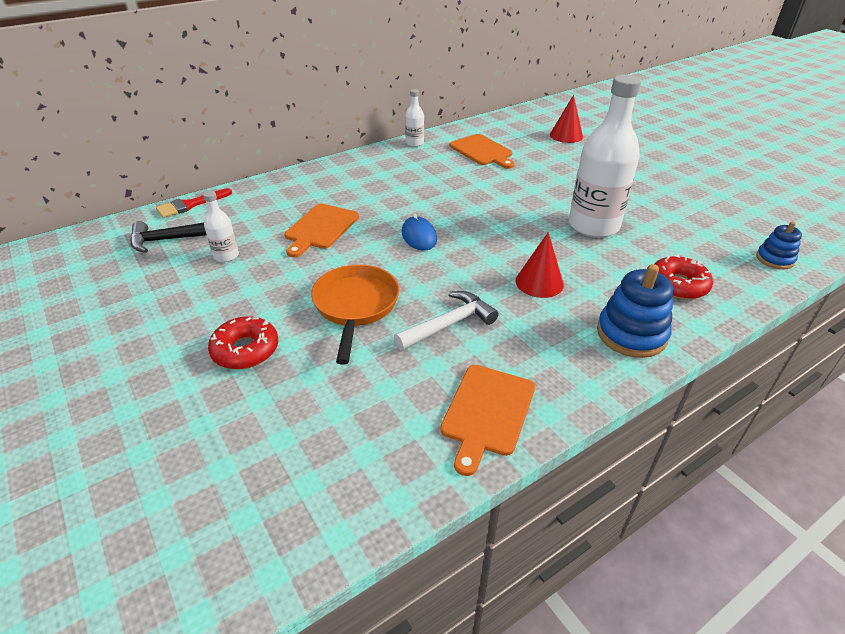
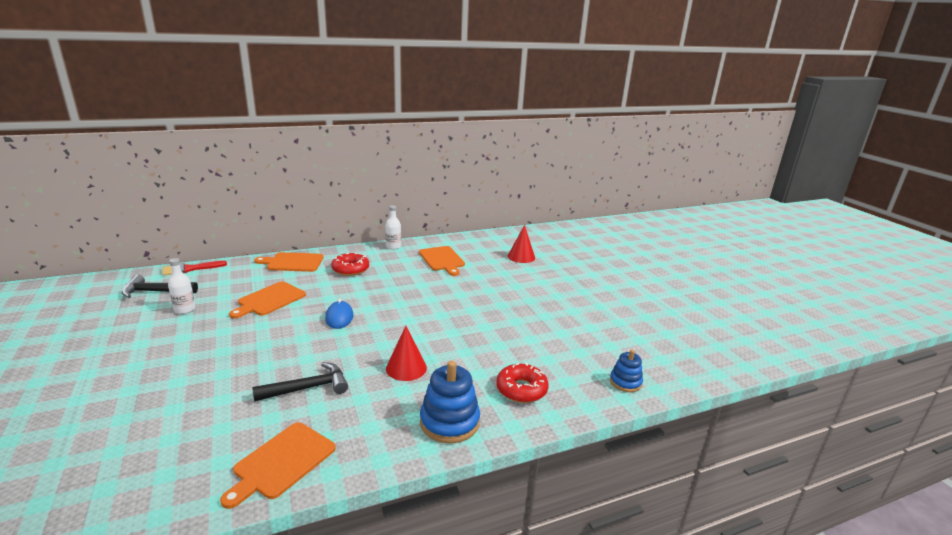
camera: 10 degrees right, 15 degrees down
(245, 350) = (142, 380): red donut -> red donut (350, 269)
(311, 179) = (293, 262): none -> orange cutting board
(355, 306) = (248, 362): orange pan -> none
(449, 324) = (308, 388): white hammer -> black hammer
(593, 226) = (487, 330): white bottle -> none

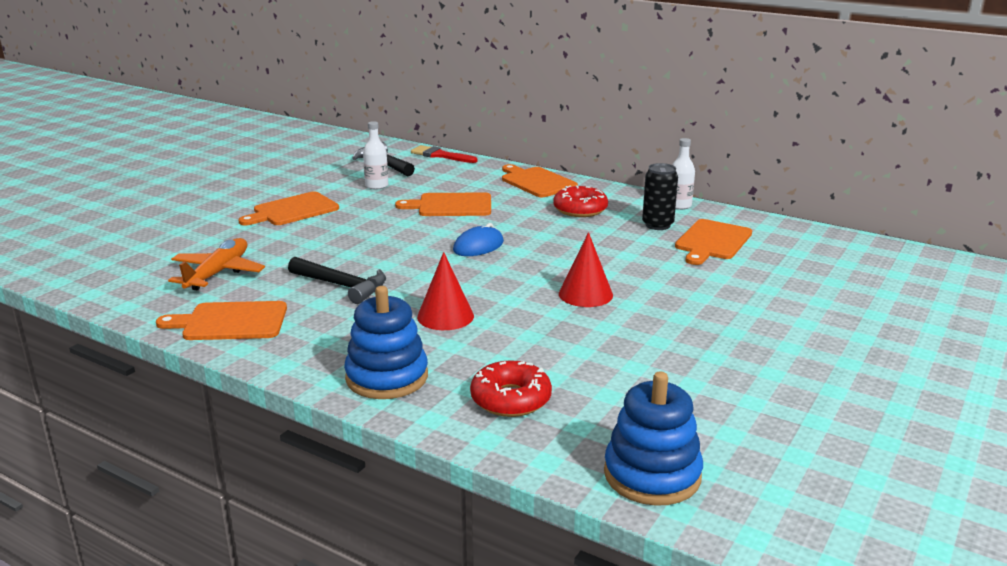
camera: 55 degrees right, 0 degrees up
(150, 358) = (293, 210): none -> orange cutting board
(190, 437) = (218, 273): none -> orange plane
(404, 261) = (657, 225): none -> black can
(521, 256) = (844, 283): red cone -> red cone (585, 294)
(625, 382) = (652, 475): blue stacking toy -> blue stacking toy, size x1.67

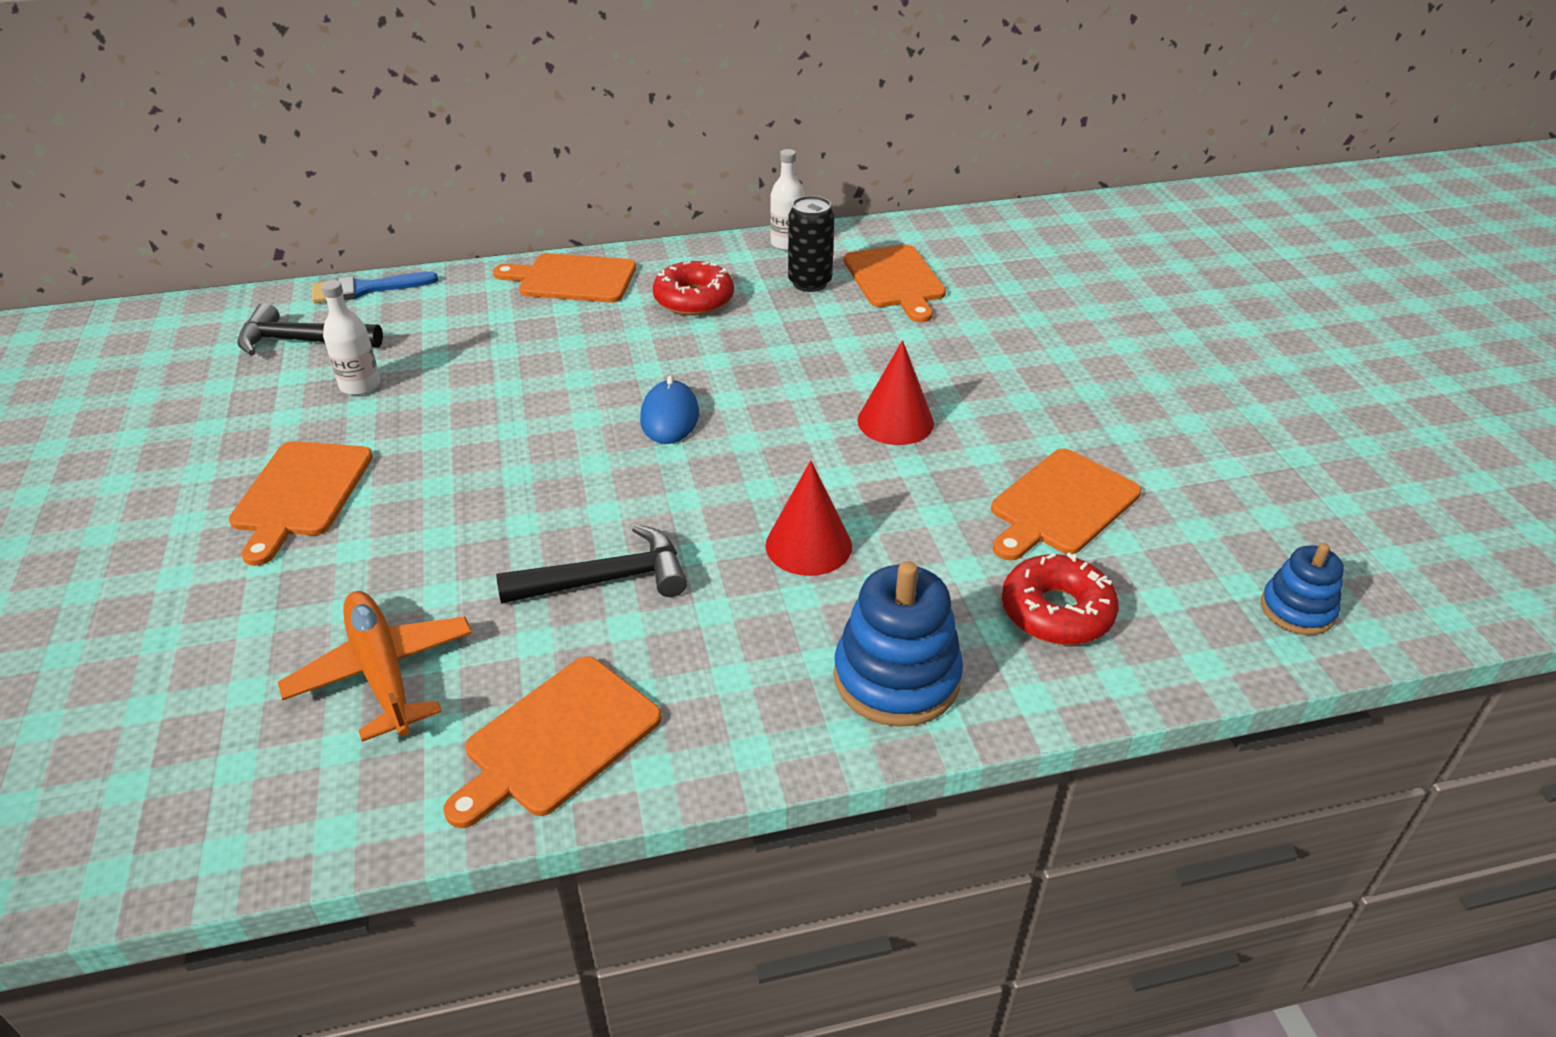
camera: 45 degrees left, 15 degrees up
(440, 155) = (366, 289): red brush -> blue brush
(451, 205) = (527, 369): orange cutting board -> orange cutting board (1061, 505)
(652, 475) = (1297, 610): blue stacking toy -> blue stacking toy, size x0.60

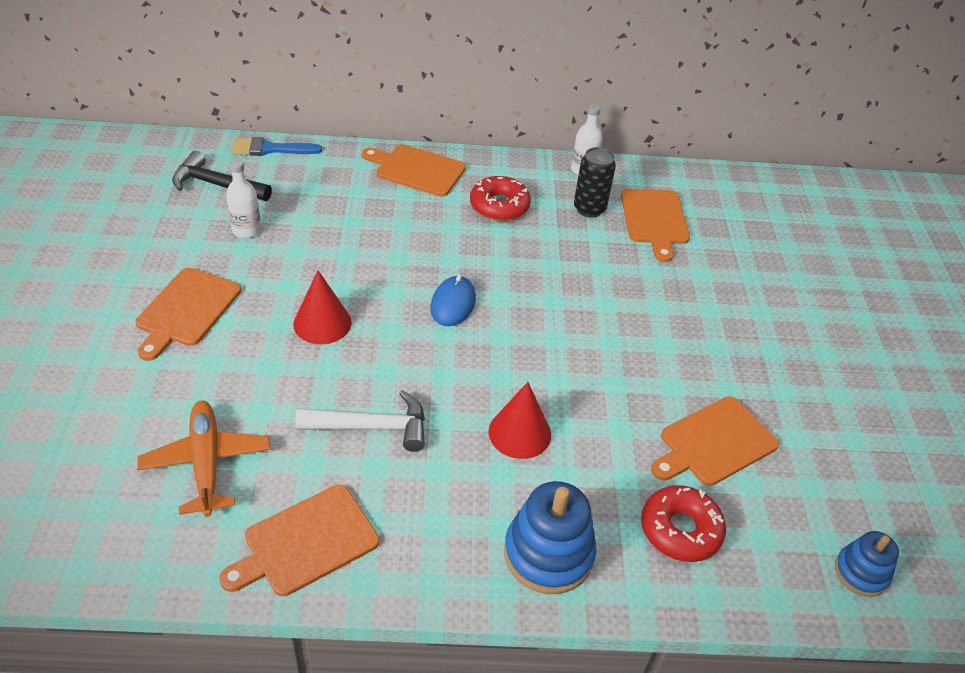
camera: 10 degrees right, 5 degrees up
(606, 580) = (372, 427): black hammer -> white hammer
(895, 421) = (615, 344): red cone -> red cone (322, 323)

